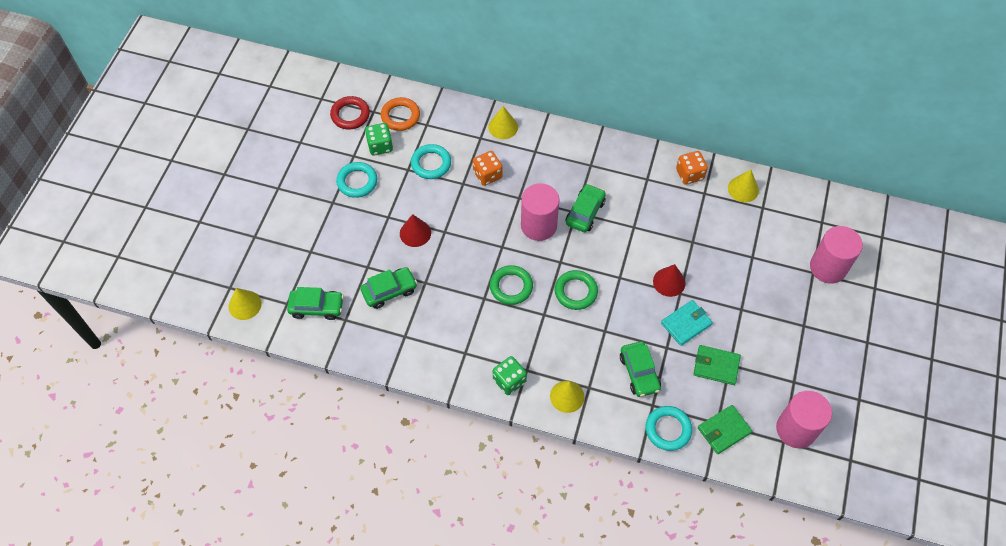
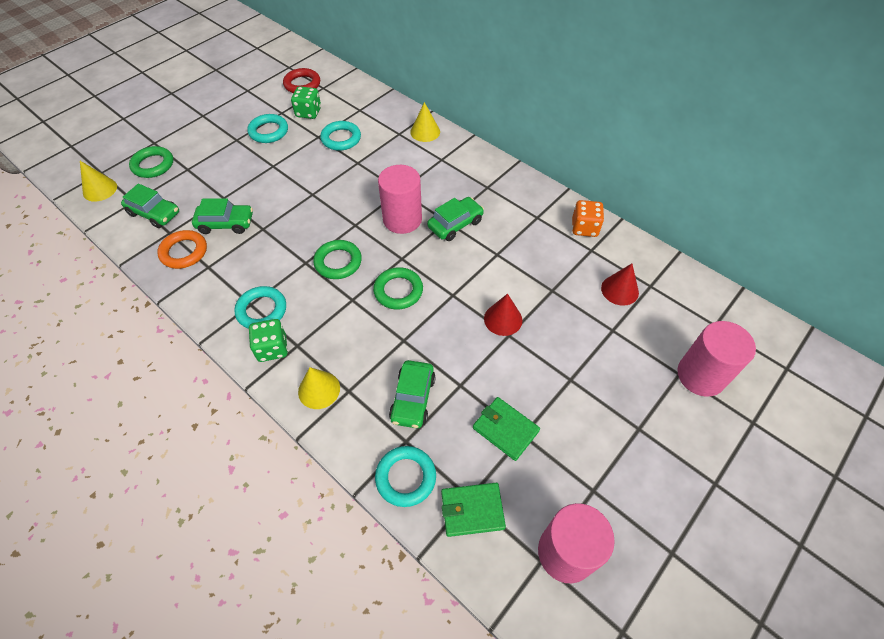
camera: 25 degrees right, 5 degrees down
(274, 260) = (153, 165): none -> green ring
(400, 116) = (342, 97): orange ring -> orange ring (184, 252)
(415, 233) = (285, 186): red cone -> red cone (619, 290)
(478, 354) = (262, 310): none -> turquoise ring
(487, 175) = (384, 163): orange dice -> none
(686, 324) = (496, 369): turquoise wallet -> none
(743, 189) = (636, 261): yellow cone -> none

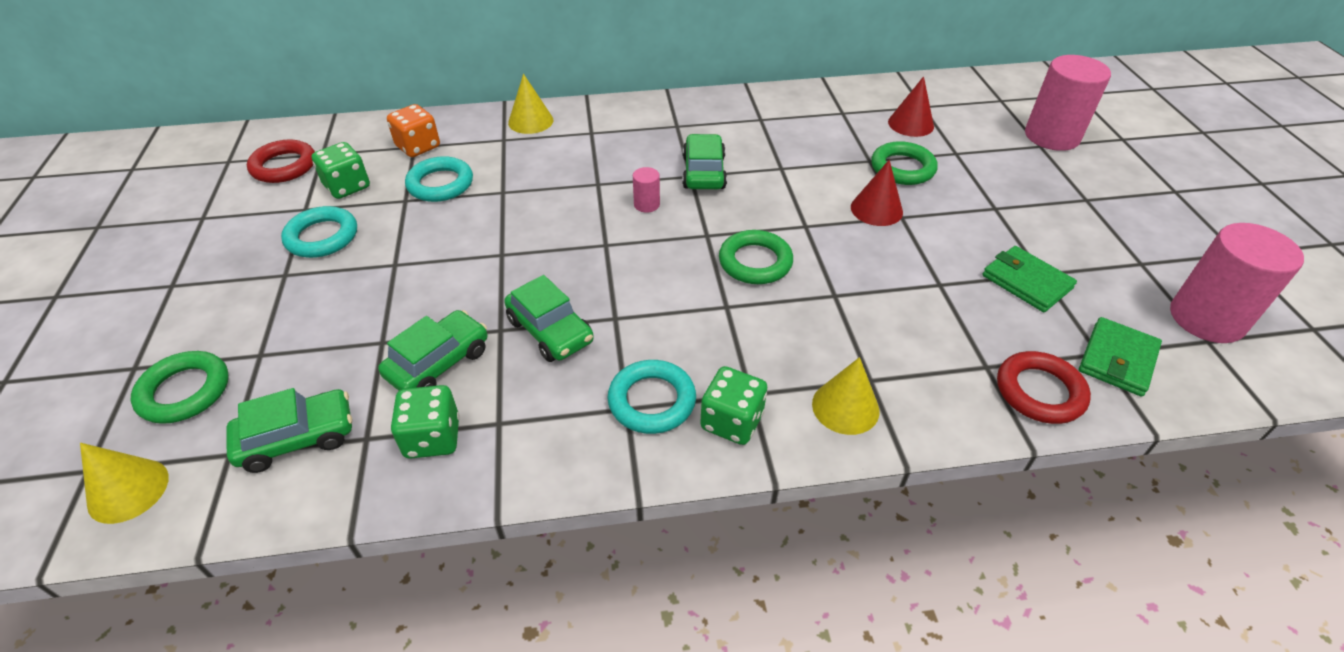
camera: 50 degrees left, 10 degrees down
(184, 252) = (432, 438): orange ring -> green dice
(338, 262) = (650, 288): green ring -> green ring (902, 168)
(402, 219) = (646, 204): pink cylinder -> pink cylinder, size x0.44
(405, 477) = (1039, 392): turquoise ring -> red ring
(413, 399) = (929, 330): green car -> green car (550, 331)
(505, 429) = (1026, 282): green wallet -> green wallet turned 60 degrees clockwise
(584, 228) = (809, 101): orange dice -> orange dice (418, 147)

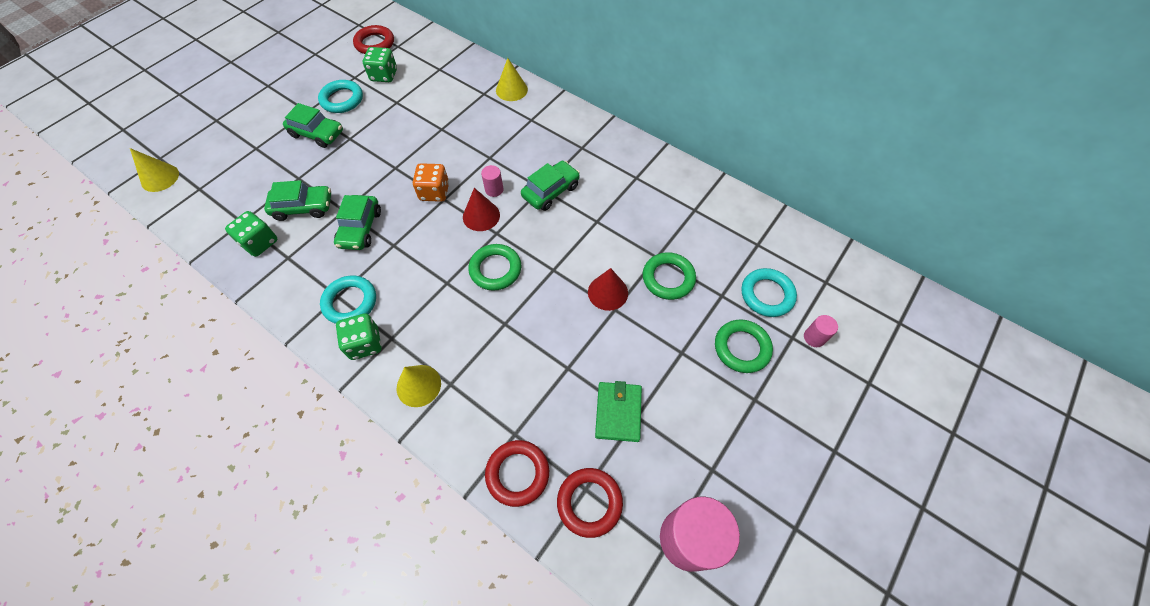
camera: 45 degrees right, 15 degrees up
(185, 391) = (217, 146): green ring -> green ring (741, 348)
(297, 438) = (223, 201): green car -> green car (317, 133)
(418, 147) = (440, 70): orange dice -> orange dice (434, 192)
(440, 184) = (421, 103): turquoise ring -> turquoise ring (767, 295)
(911, 124) = (726, 251): red cone -> red cone (481, 216)
(1051, 136) = (814, 337): pink cylinder -> pink cylinder, size x0.44
(1117, 359) = (589, 502): green wallet -> red ring

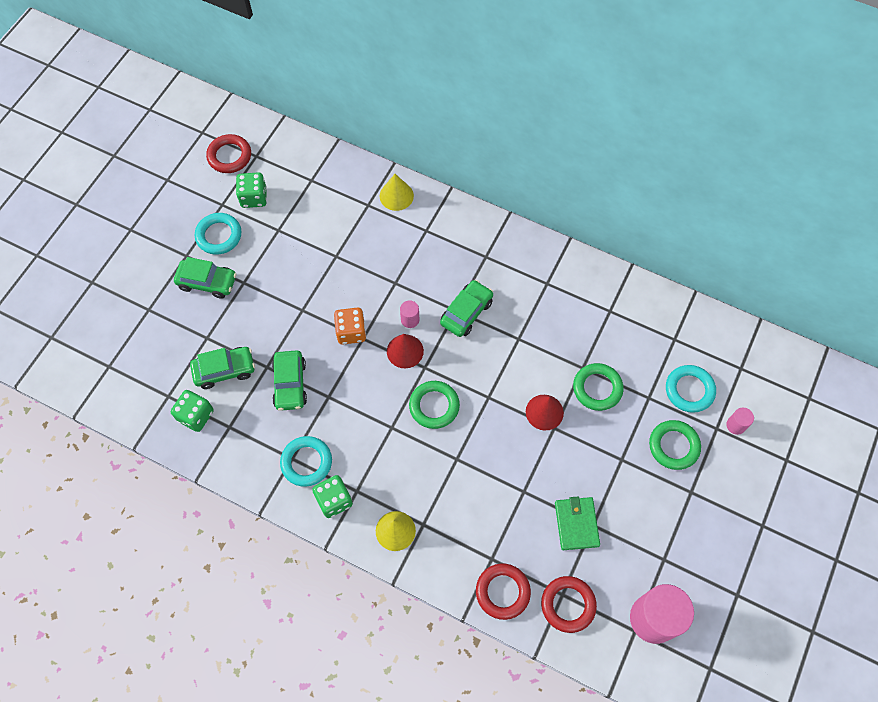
camera: 10 degrees left, 5 degrees up
(160, 178) = (62, 360): yellow cone -> none

